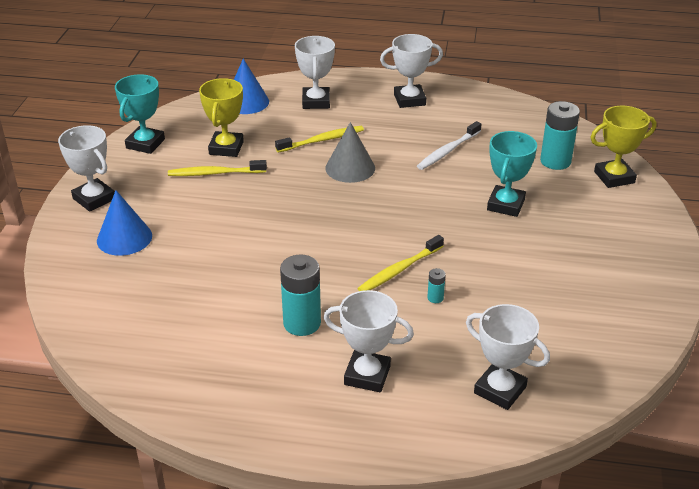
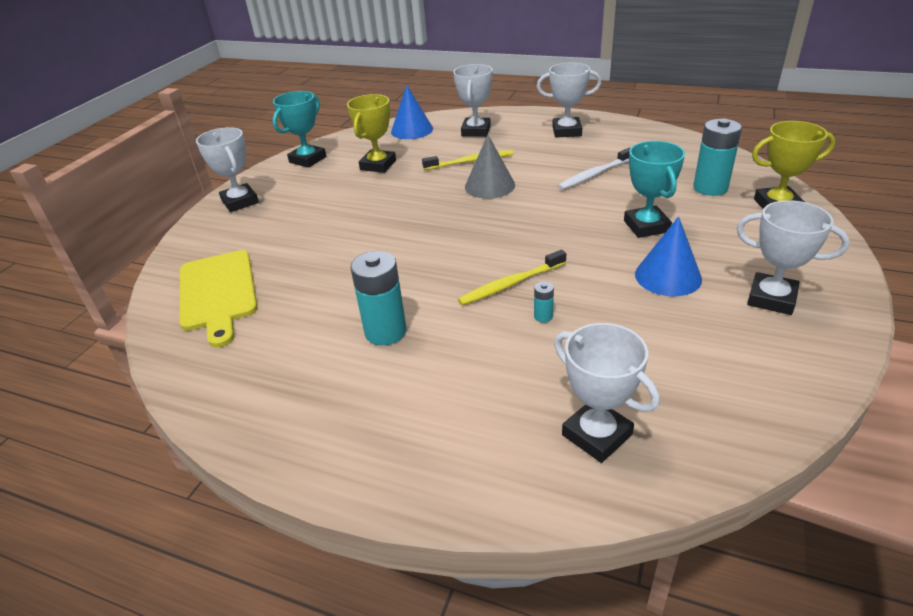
camera: 15 degrees right, 0 degrees up
(123, 300) = (218, 293): none -> yellow cutting board
(124, 238) = (249, 236): blue cone -> blue cone (668, 276)
(215, 173) = (359, 185): yellow toothbrush -> none
(367, 375) = (437, 398): white trophy -> white trophy (771, 298)
(505, 205) = (646, 226): turquoise trophy -> turquoise trophy turned 45 degrees counterclockwise

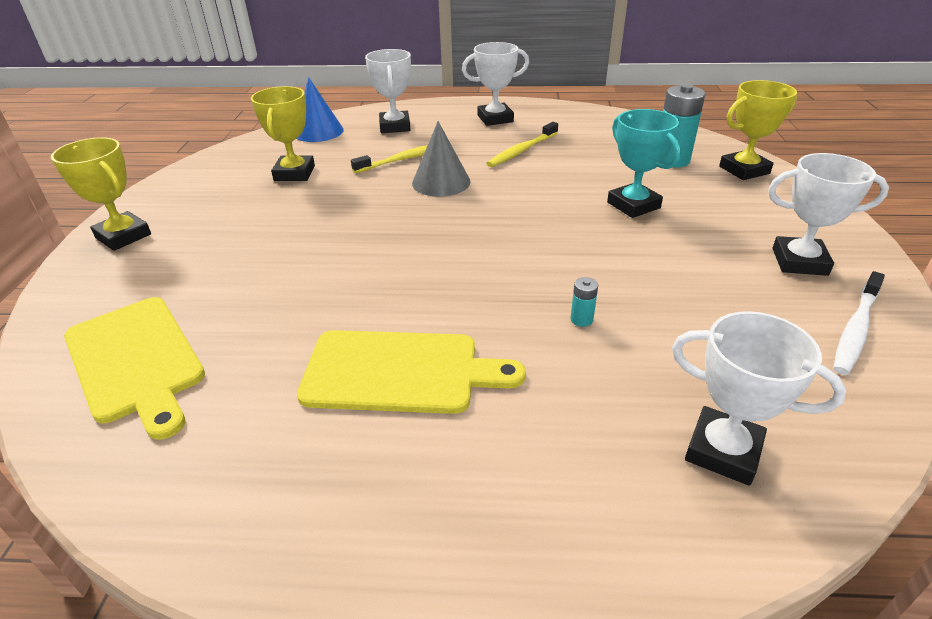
camera: 20 degrees left, 0 degrees up
(240, 202) = (123, 236): white trophy -> yellow trophy
(308, 159) = (199, 176): turquoise trophy -> none
(385, 331) = (400, 372): turquoise battery -> yellow cutting board
(511, 284) = (524, 288): yellow toothbrush -> yellow toothbrush (522, 150)
(594, 174) = (549, 159): white toothbrush -> white toothbrush (856, 329)
(668, 276) = (686, 254): blue cone -> none

